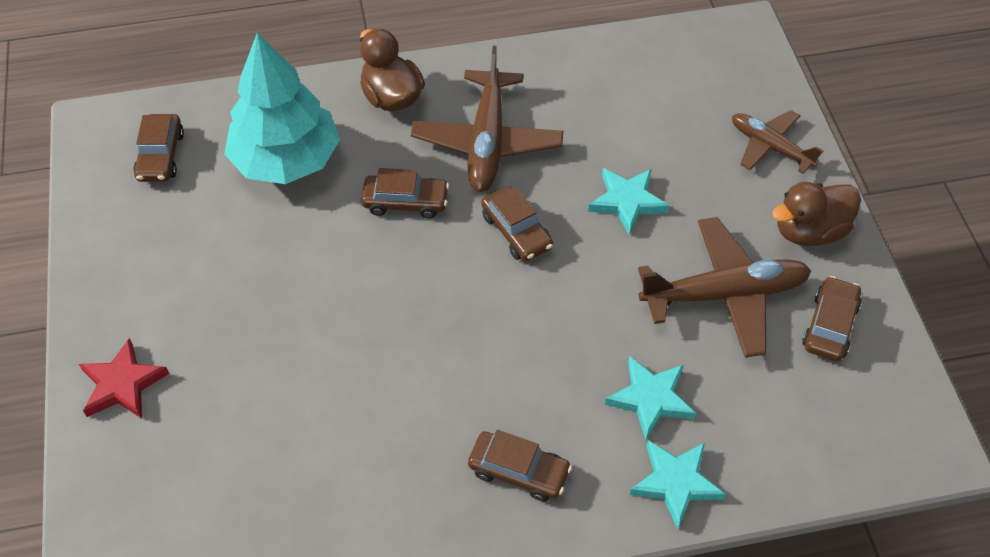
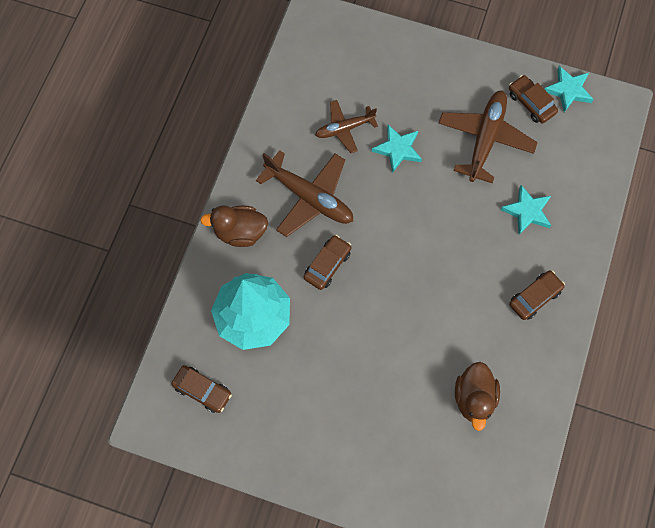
camera: 60 degrees left, 15 degrees up
(122, 384) = (368, 480): red star -> none
(516, 231) = (384, 217): brown car -> none
(676, 483) = (579, 228): turquoise star -> turquoise star (568, 90)
(770, 146) = (403, 56): brown plane -> brown plane (344, 129)
(809, 231) = (469, 74): brown duck -> brown duck (474, 398)

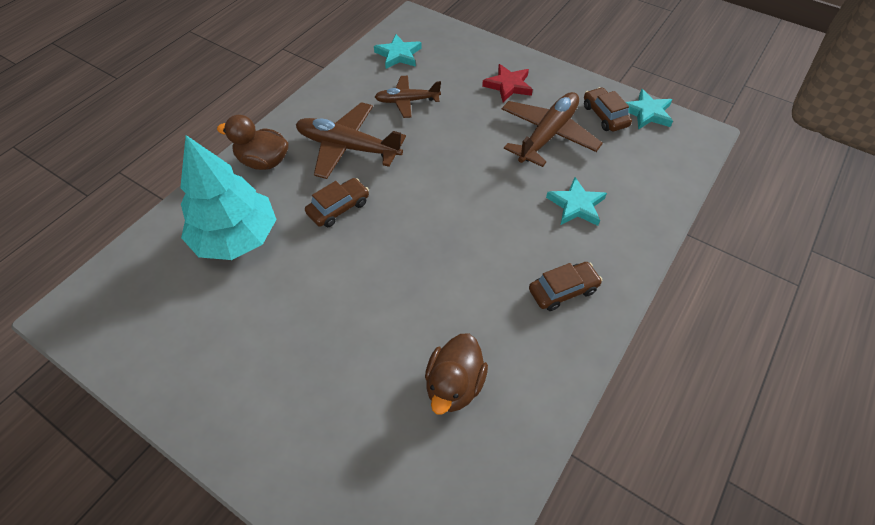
camera: 15 degrees right, 15 degrees down
(202, 390) = (142, 296): brown car -> none
(310, 197) = (347, 147): brown plane -> brown plane turned 150 degrees clockwise
(398, 149) = (453, 126): turquoise star -> turquoise star (398, 55)
(434, 86) = (508, 85): none -> red star

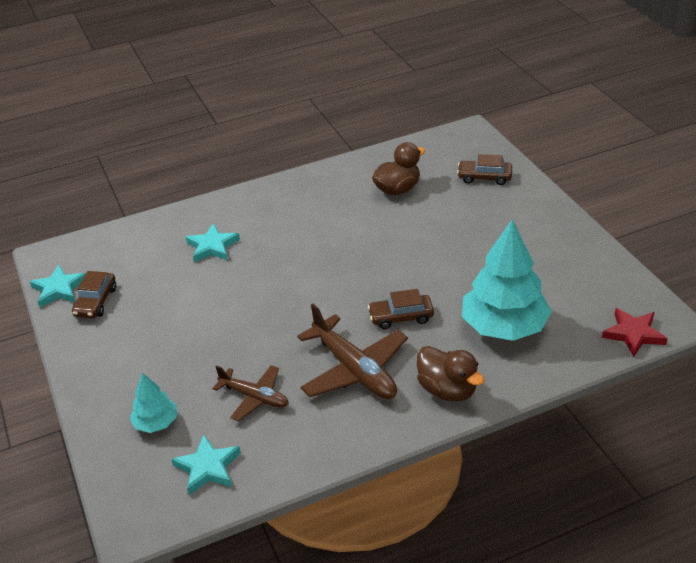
camera: 145 degrees left, 15 degrees down
(457, 63) = (156, 423): none -> turquoise tree
(508, 85) = (138, 370): red star -> red star (633, 334)
(548, 135) = (165, 305): brown plane -> none
(563, 290) = (283, 206): brown car -> brown car (484, 177)

